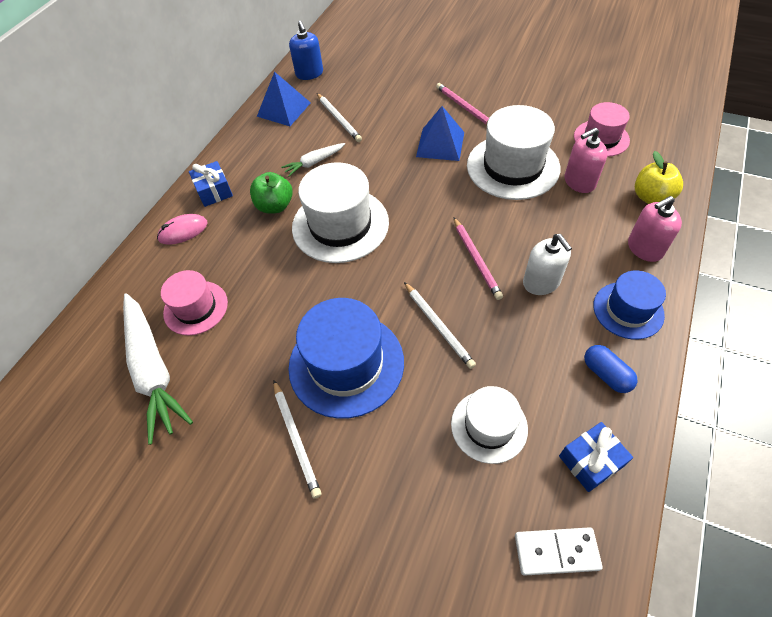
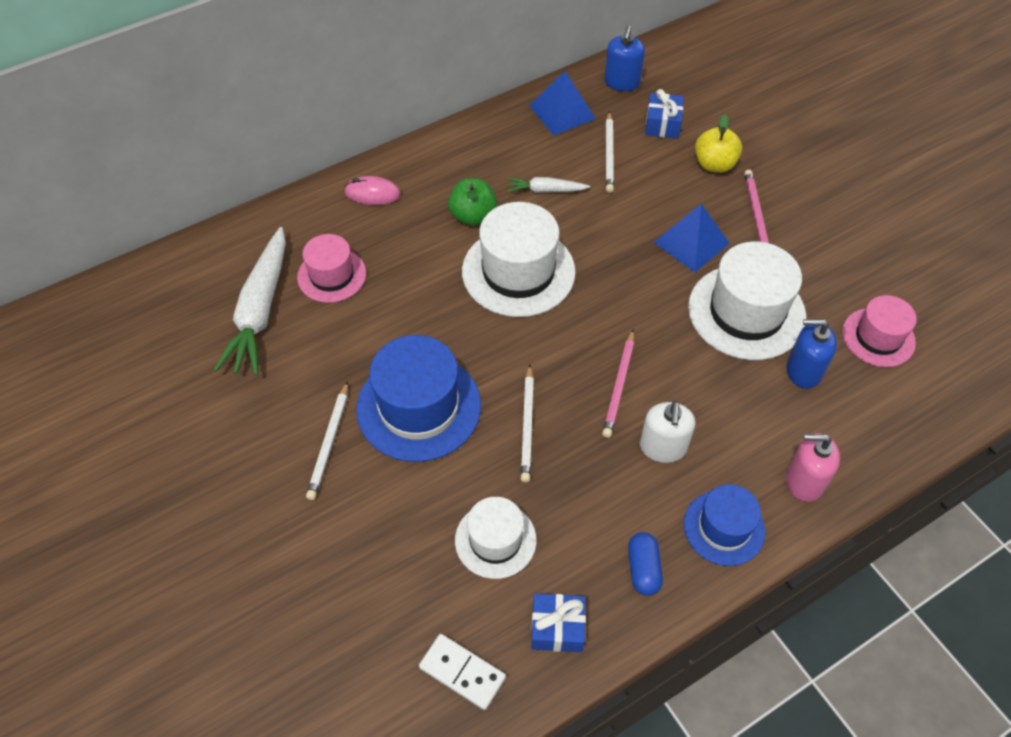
camera: 30 degrees right, 0 degrees up
(214, 191) = (428, 167): blue gift -> blue gift (662, 124)
(579, 182) = (803, 371): pink soap dispenser -> blue soap dispenser
(651, 197) = (867, 434): yellow apple -> yellow apple (714, 164)

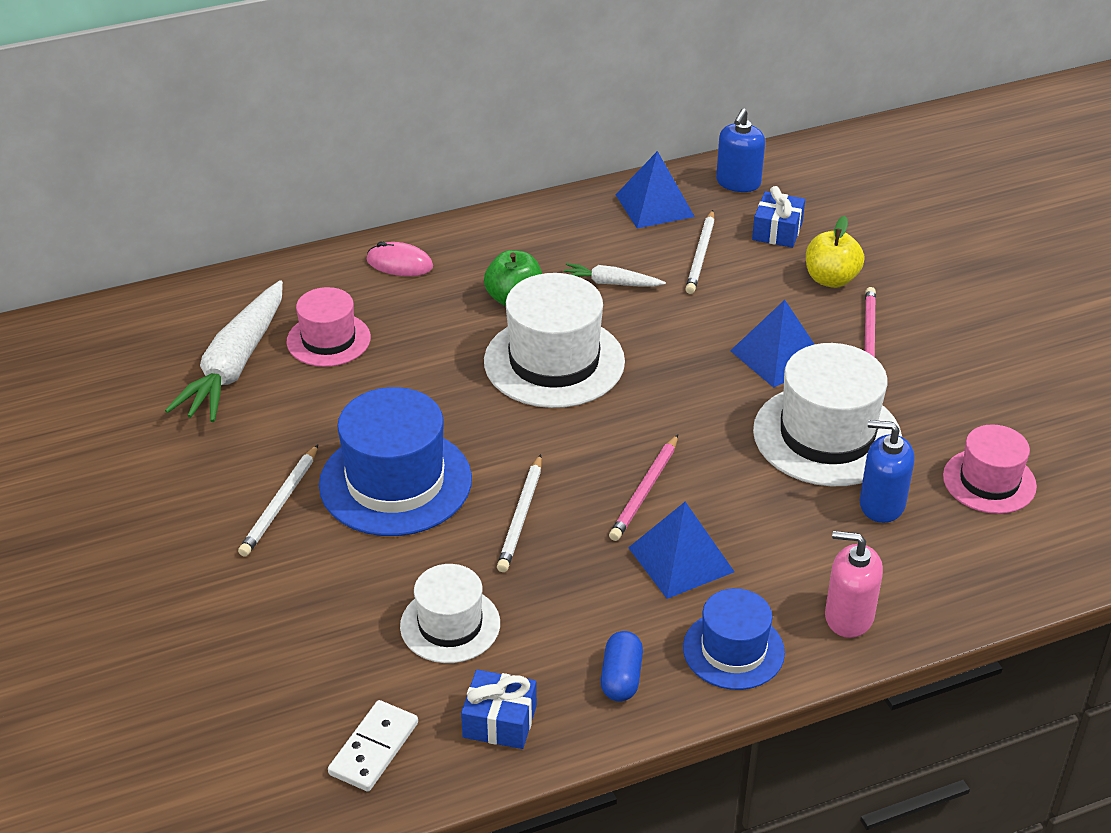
camera: 10 degrees right, 15 degrees down
(462, 672) = (373, 748): white domino -> white domino turned 75 degrees clockwise
(663, 447) = (681, 559): white soap dispenser -> blue pyramid

